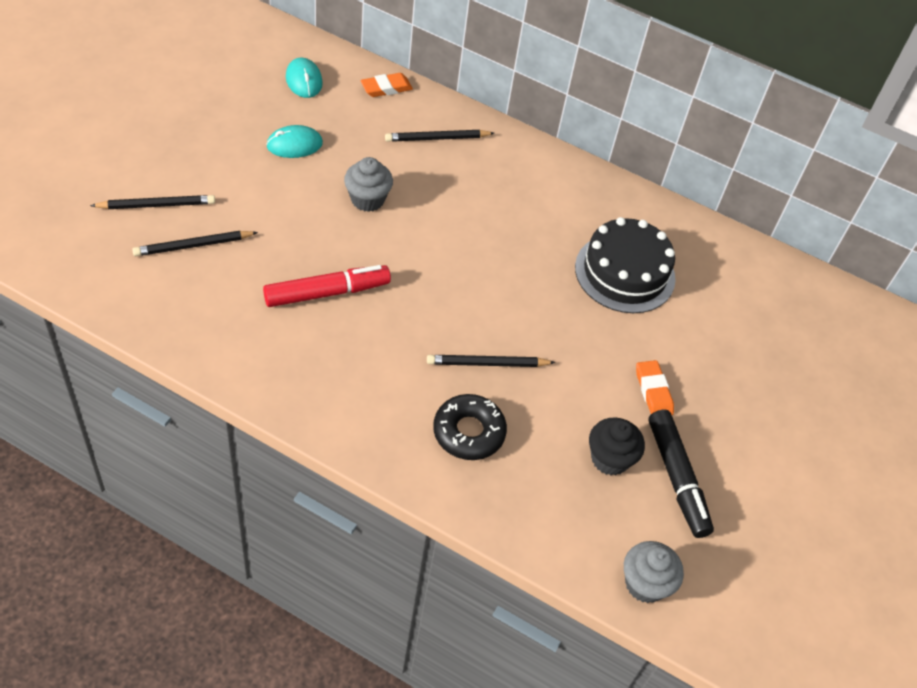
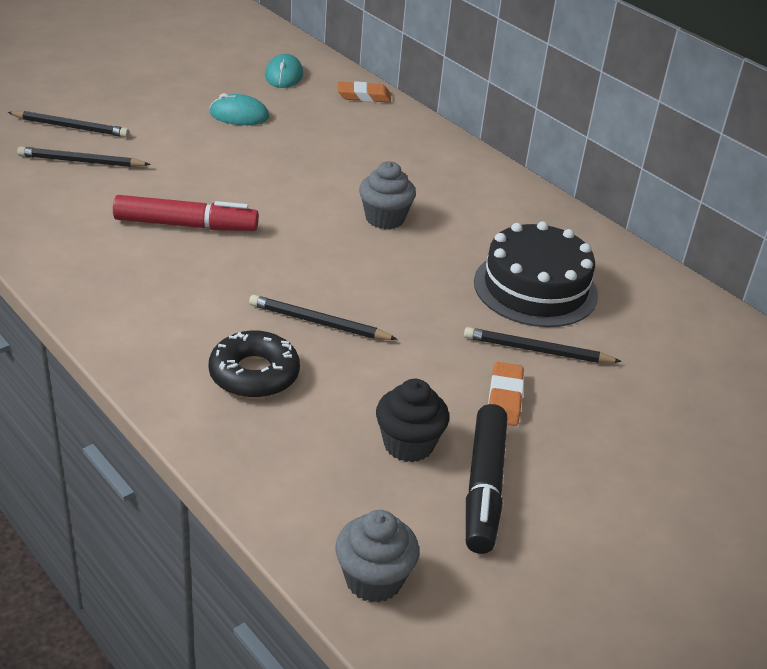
camera: 25 degrees right, 15 degrees down
(367, 199) = (283, 168): grey cupcake -> grey cupcake (384, 218)
(437, 138) = (391, 141): black pencil -> black pencil (537, 350)

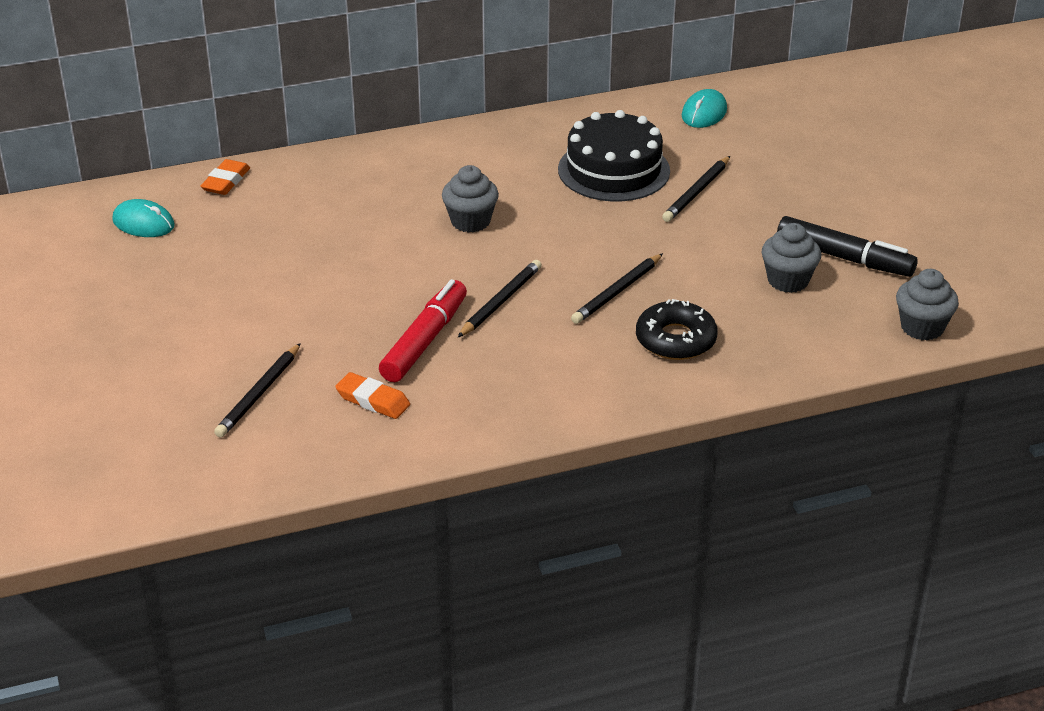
camera: 65 degrees left, 0 degrees up
(71, 127) = (174, 392): black pencil -> black pencil (501, 301)
(239, 115) = (218, 270): turquoise mouse -> turquoise mouse (704, 113)
(408, 444) = (788, 280): black cupcake -> grey cupcake
(504, 398) = (749, 223): orange eraser -> orange eraser (373, 400)

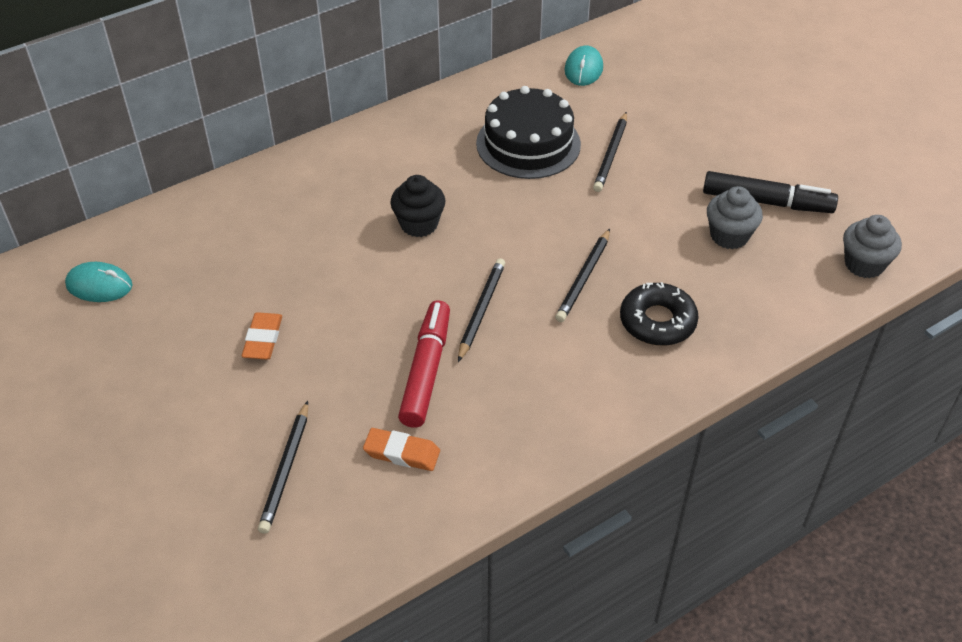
camera: 15 degrees left, 10 degrees up
(226, 181) = (166, 221): orange eraser -> orange eraser (263, 339)
(470, 221) = (419, 224): grey cupcake -> black cupcake

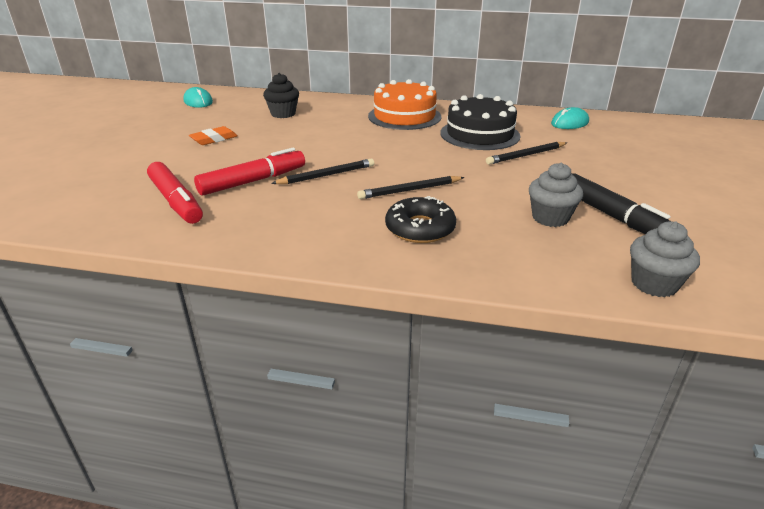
camera: 45 degrees right, 15 degrees down
(286, 470) = (124, 179): black pencil -> none
(402, 453) = (176, 201): orange eraser -> red marker
(409, 156) = (404, 116): none -> orange cake
(419, 224) = (361, 136): black cupcake -> black cupcake (283, 114)

